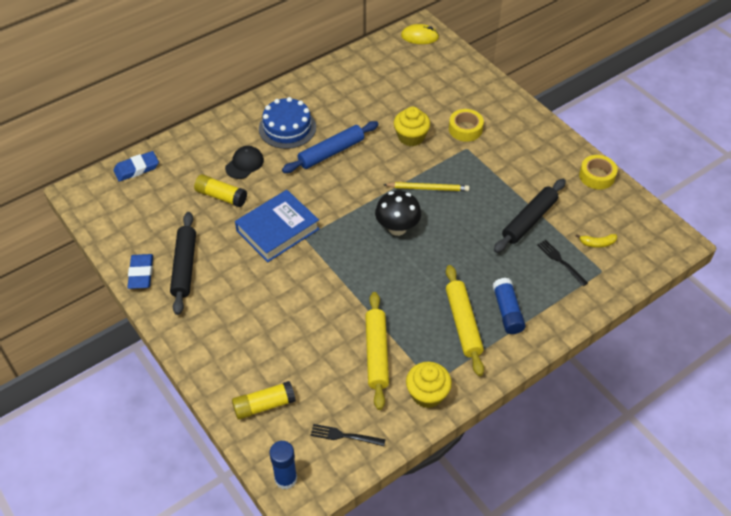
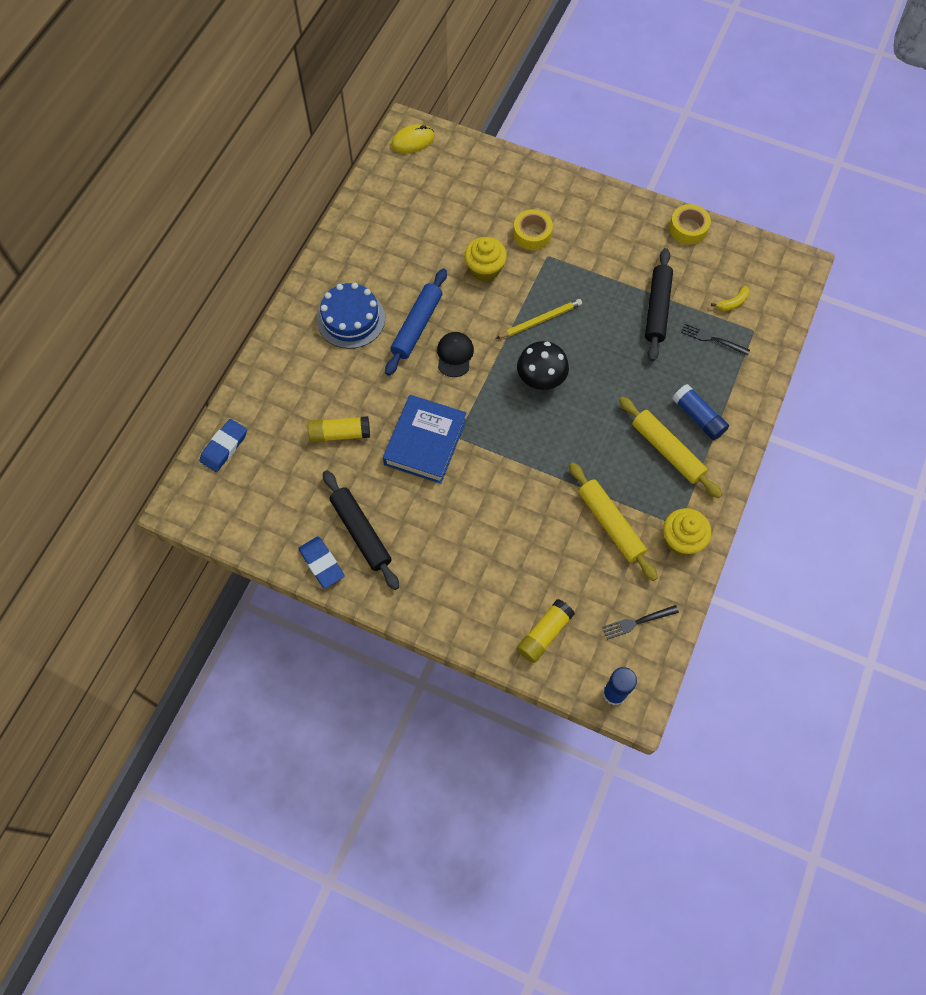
camera: 30 degrees left, 15 degrees up
(244, 164) = (336, 384): black cap -> black cap (454, 355)

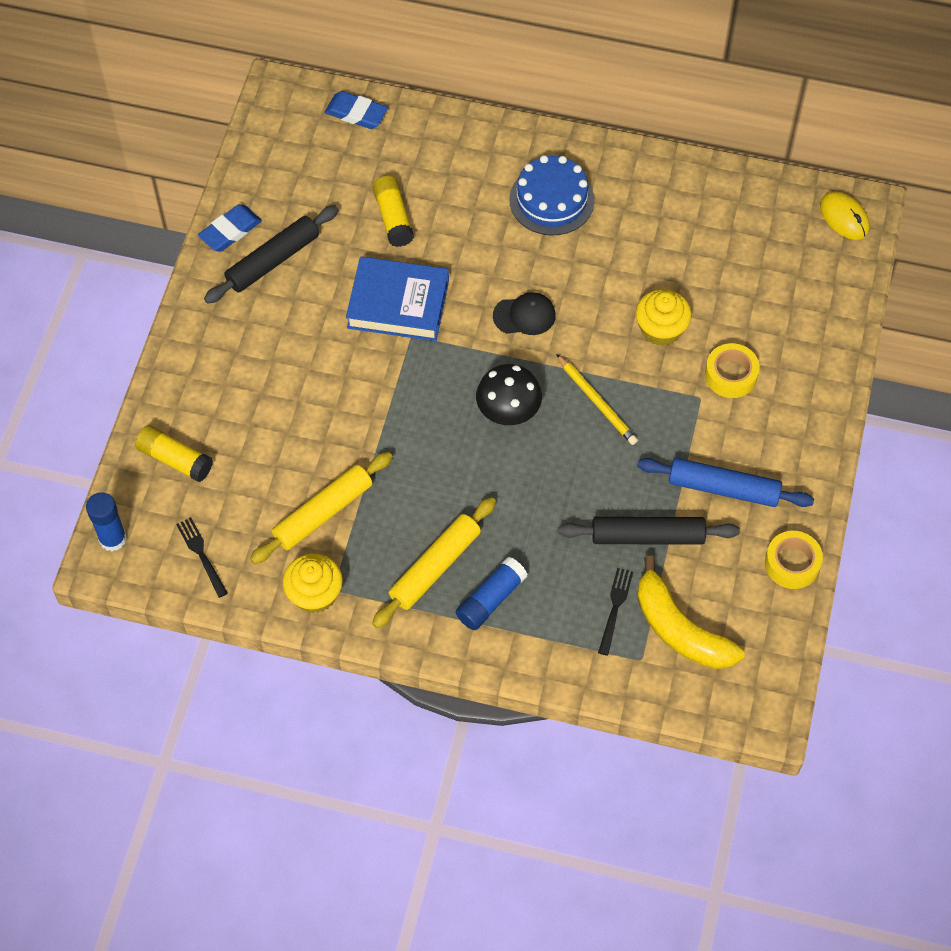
camera: 80 degrees right, 5 degrees down
(417, 326) = (557, 269): blue rolling pin -> blue rolling pin (723, 488)
(732, 303) = (680, 629): yellow banana -> yellow banana, size x2.30

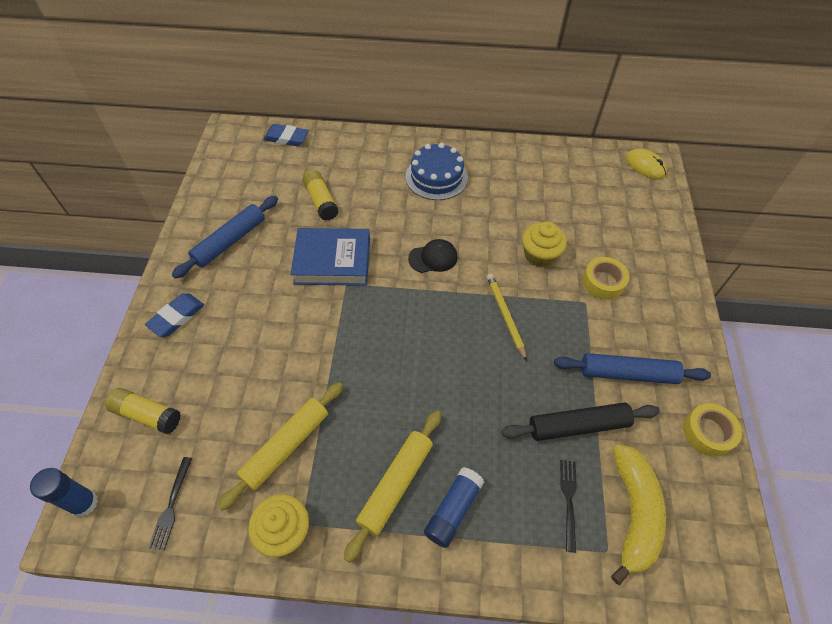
camera: 10 degrees left, 5 degrees down
(201, 554) = (171, 506): black fork -> black fork turned 135 degrees counterclockwise
(230, 231) = (195, 224): blue eraser -> blue eraser (176, 317)
(273, 261) = (230, 241): black rolling pin -> blue rolling pin
(508, 413) = (435, 335): black mushroom -> none
(597, 401) = (505, 316): yellow pencil -> yellow pencil turned 150 degrees counterclockwise
(680, 629) = (633, 513): yellow banana -> yellow banana turned 120 degrees counterclockwise

